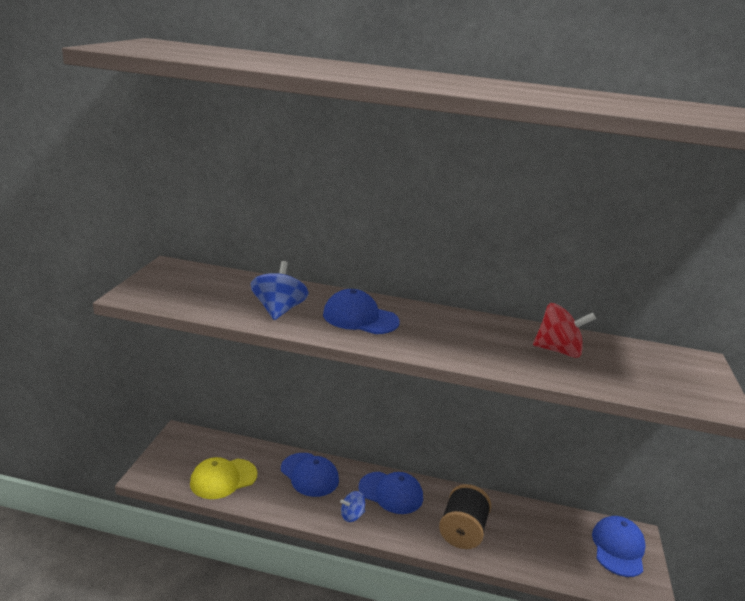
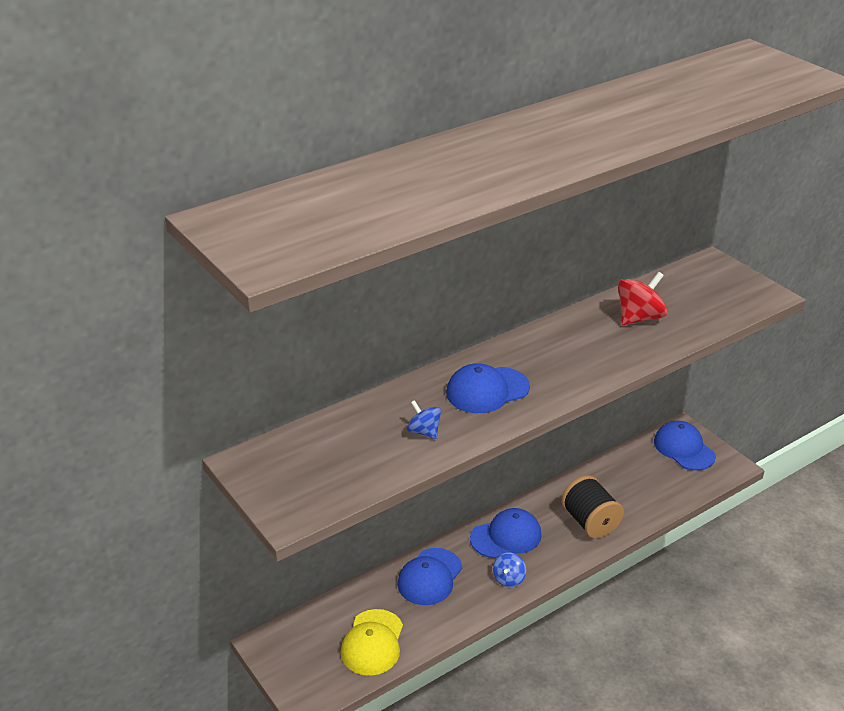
camera: 45 degrees left, 10 degrees up
(279, 310) = (424, 432): blue spinning top -> blue spinning top, size x0.60
(309, 475) = (429, 577): blue cap -> blue cap turned 120 degrees clockwise

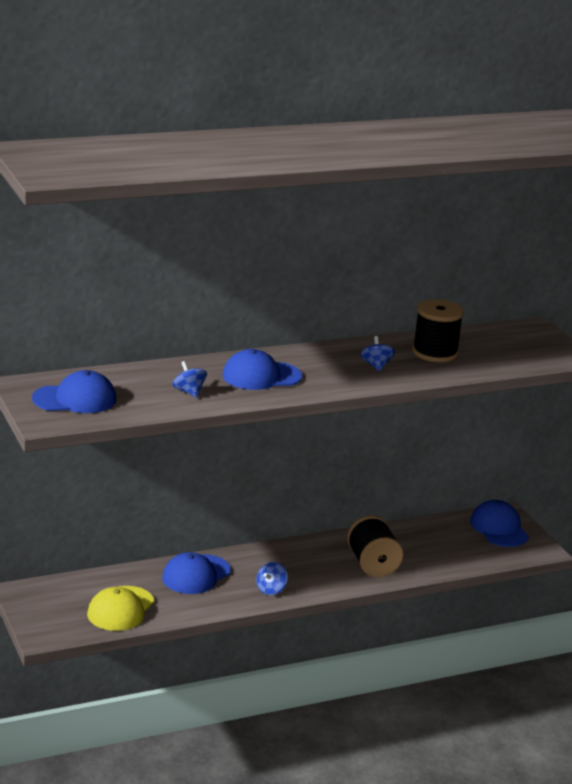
camera: 10 degrees right, 10 degrees down
(506, 536) = (284, 560): blue cap -> blue cap (75, 399)
(593, 349) = (376, 366): none -> blue spinning top
(639, 317) = (435, 352): red spinning top -> black spool

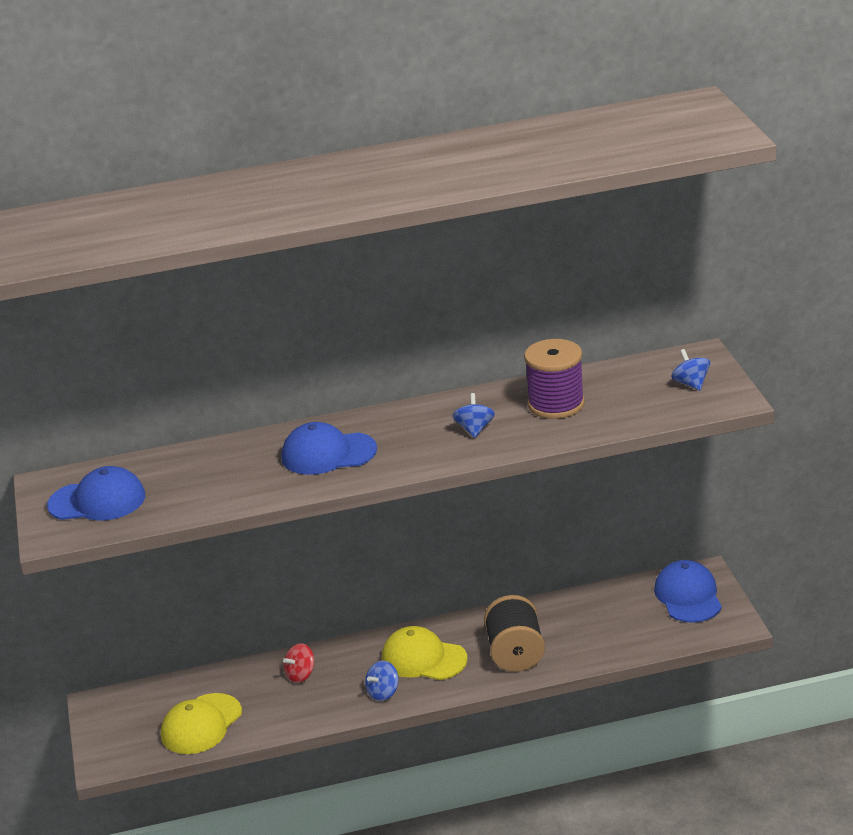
camera: 15 degrees right, 5 degrees up
(189, 392) = (233, 482): blue spinning top -> blue spinning top (691, 384)
(196, 575) = (301, 675): blue cap -> red spinning top
(297, 566) = (423, 659): none -> yellow cap
(435, 352) = (556, 404): black spool -> purple spool

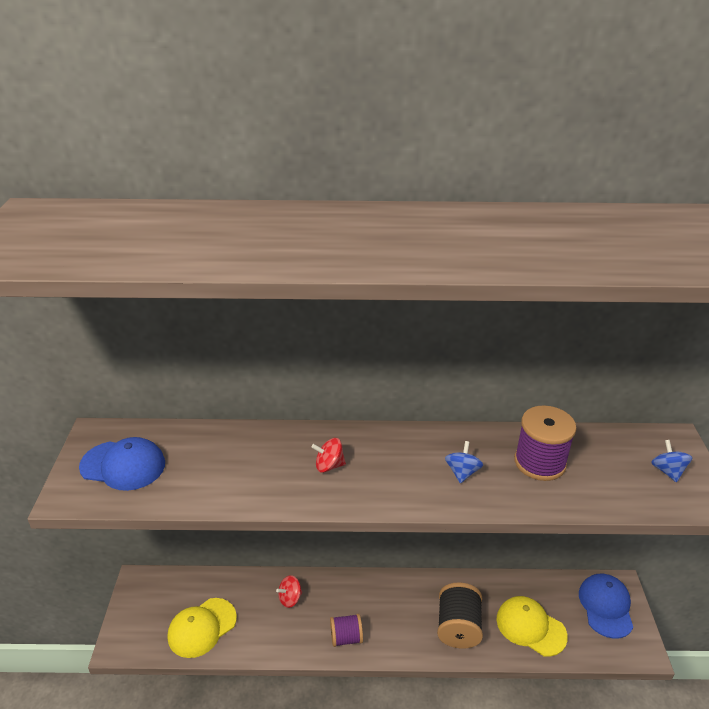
camera: 10 degrees right, 5 degrees up
(328, 454) = (329, 465): blue cap -> red spinning top
(383, 693) = (346, 638): blue spinning top -> purple spool
(423, 659) = (385, 610): yellow cap -> yellow cap (530, 627)

